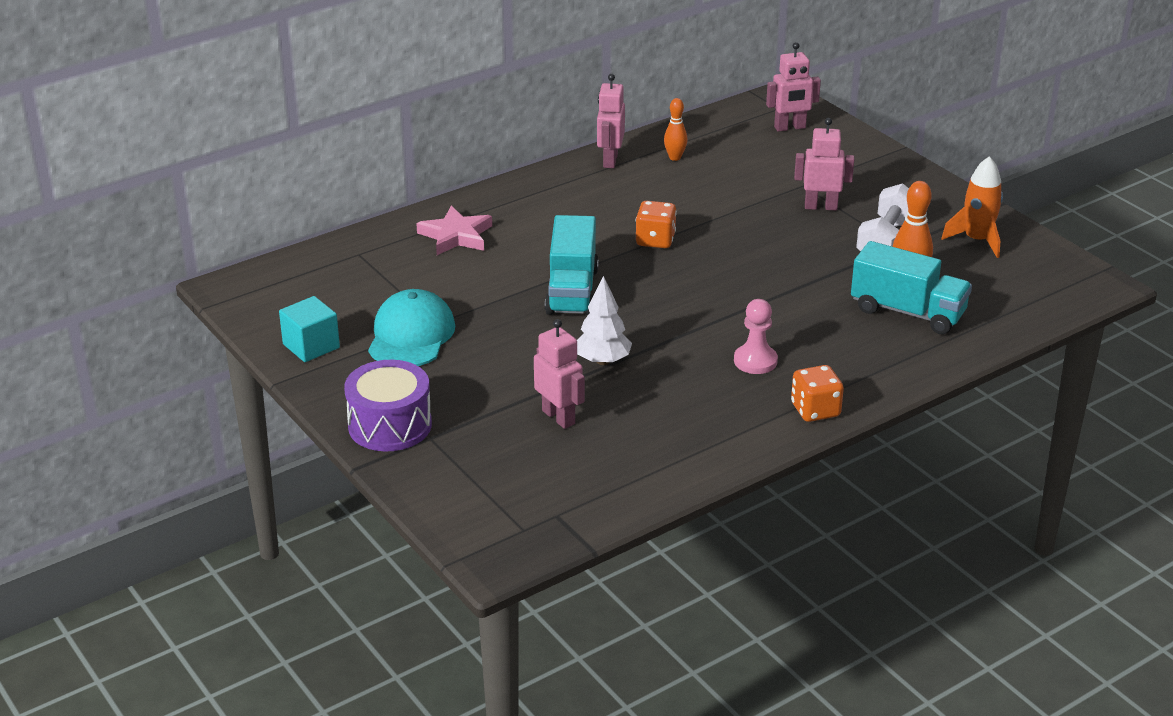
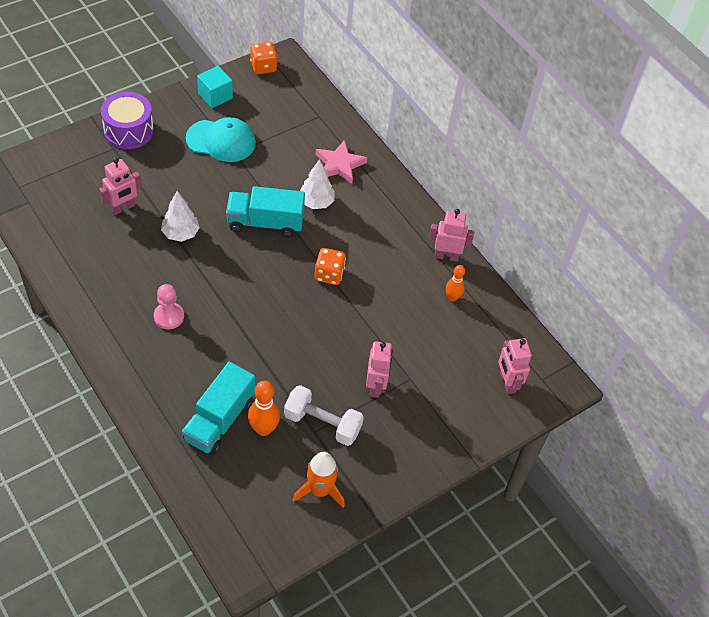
camera: 85 degrees right, 20 degrees up
(529, 252) = (316, 202): none -> white tree
(815, 410) = (107, 343): orange dice -> orange dice (263, 67)

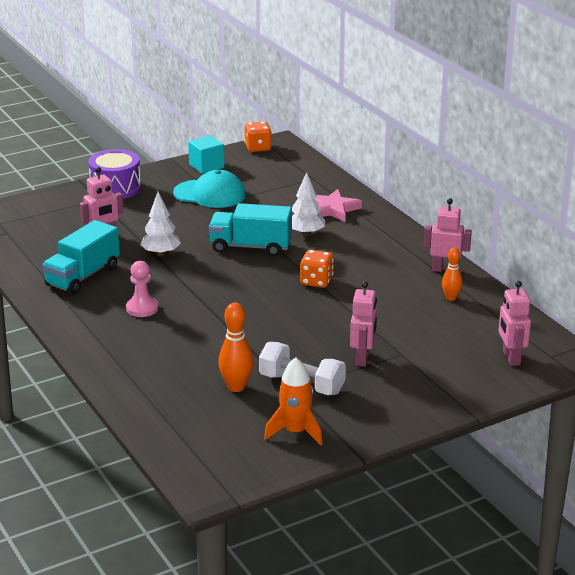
camera: 10 degrees right, 25 degrees down
(219, 420) = (188, 380): turquoise truck -> turquoise truck (83, 276)

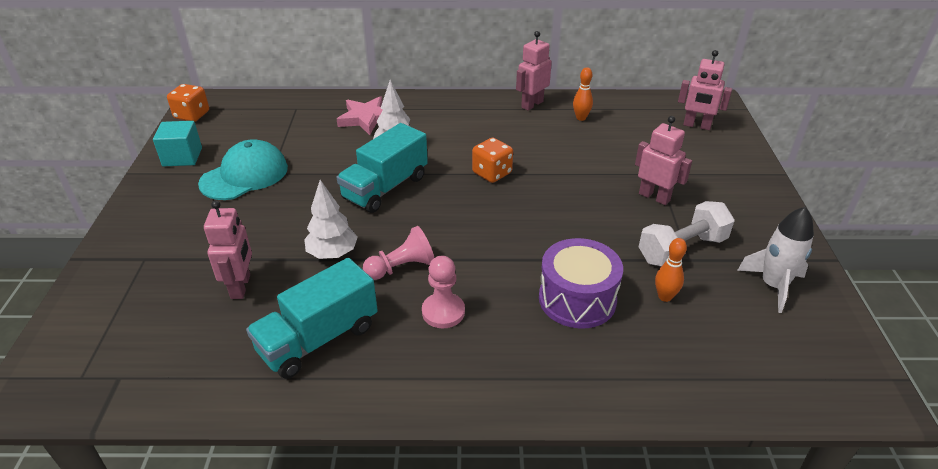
camera: 60 degrees left, 10 degrees up
(83, 276) = (318, 339): turquoise truck -> turquoise truck turned 75 degrees clockwise
(115, 188) = (137, 236): purple drum -> purple drum (577, 299)
(171, 281) = (402, 267): none -> pink pawn
(236, 387) = (665, 297): orange bowling pin -> orange bowling pin, size x0.65
(295, 432) = (773, 285): orange rocket -> white rocket

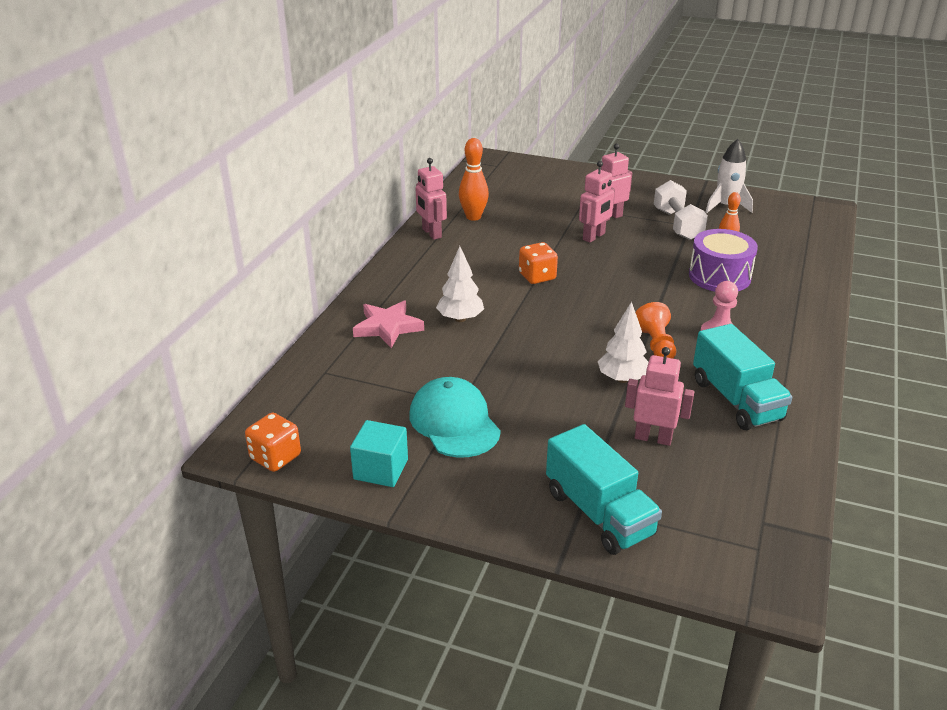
camera: 70 degrees left, 5 degrees down
(385, 188) = (530, 335): turquoise truck -> turquoise truck (599, 513)
(402, 267) = (656, 345): pink pawn -> orange pawn
(581, 118) = (473, 217): orange bowling pin -> orange bowling pin, size x1.54
(696, 126) = (521, 175): pink robot -> pink robot (594, 237)

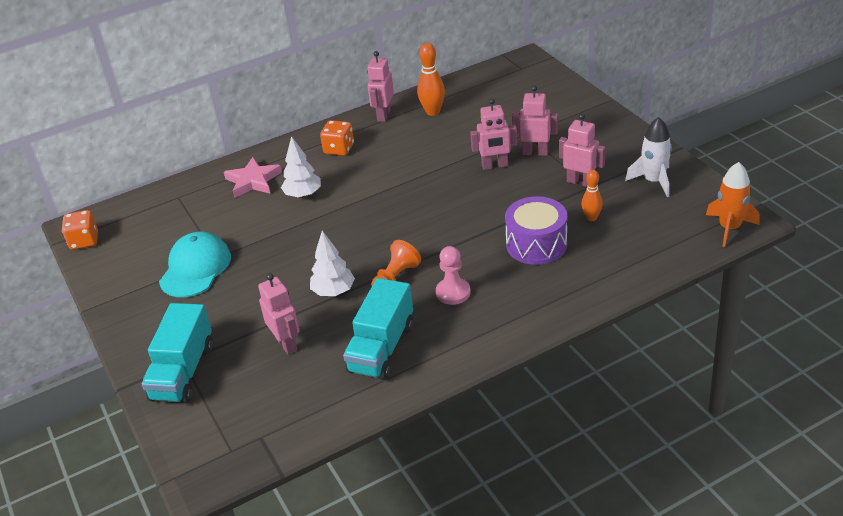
camera: 45 degrees right, 5 degrees up
(381, 469) = (119, 277): turquoise cube -> none
(537, 277) = (401, 183): orange dice -> orange dice (339, 149)
(677, 224) = (580, 182): white dumbbell -> pink robot
(822, 217) = (729, 228): none -> orange rocket

